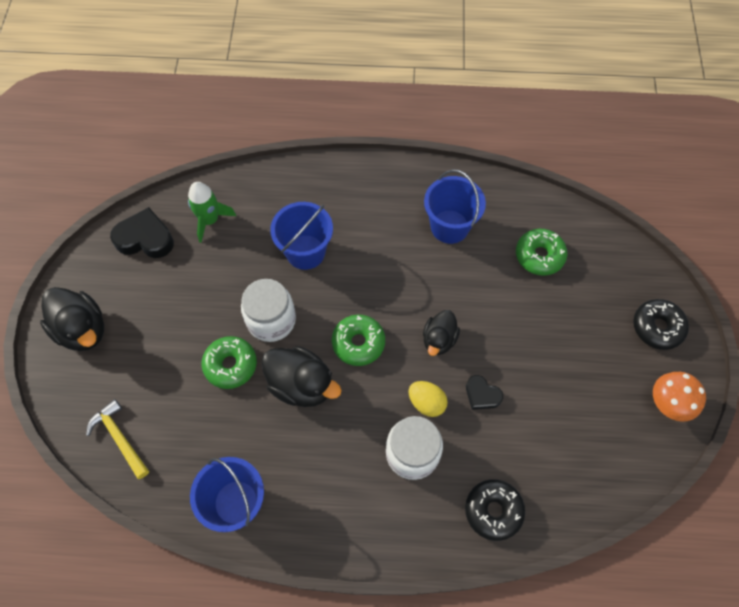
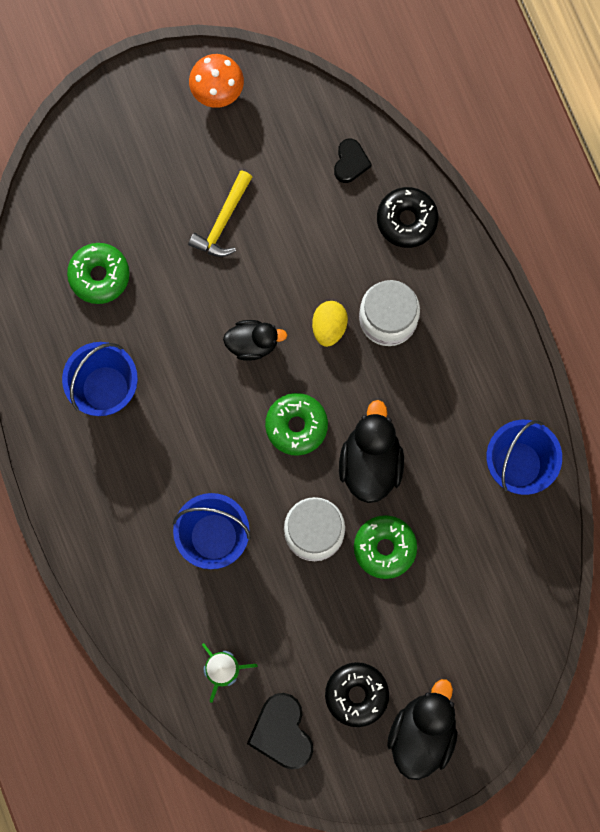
camera: 115 degrees left, 15 degrees up
(119, 438) = (514, 618): yellow hammer -> yellow hammer (223, 221)
(482, 395) = (294, 275): black heart -> black heart (350, 163)
(657, 327) = (133, 124): black donut -> black donut (356, 695)

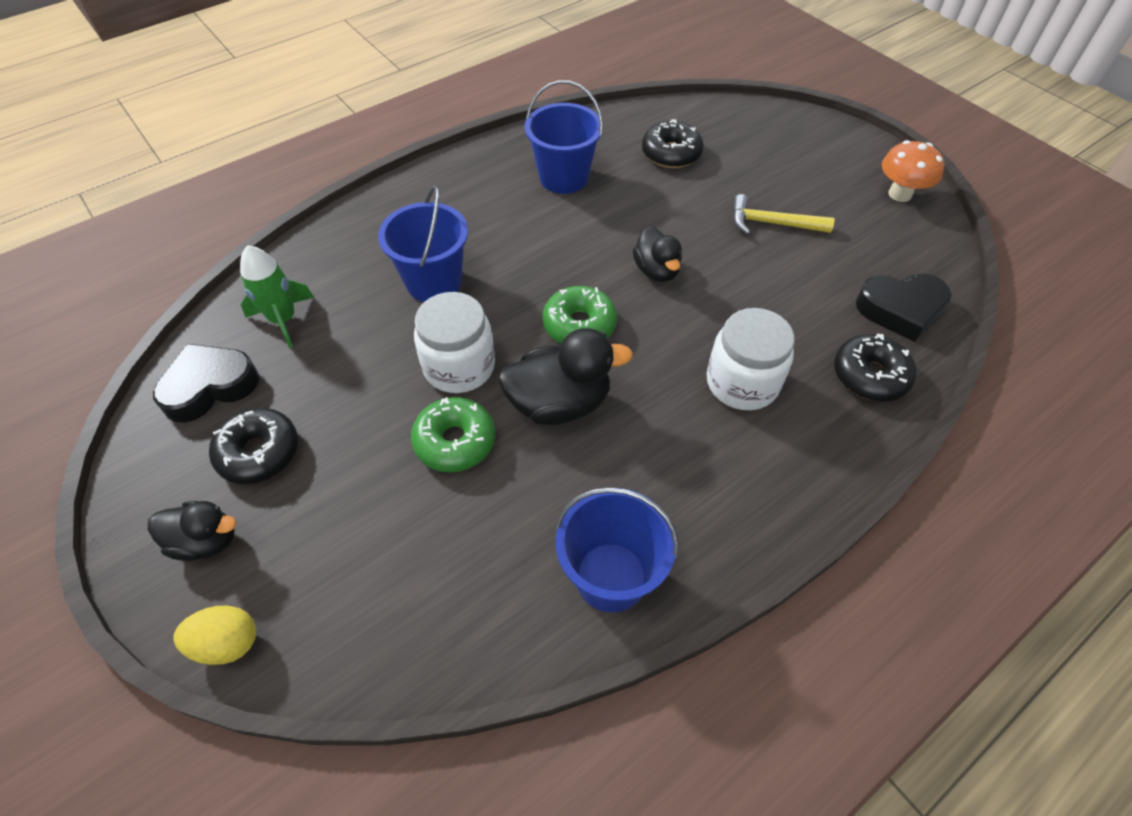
camera: 75 degrees right, 25 degrees down
(99, 275) = (671, 153): green donut -> black donut
(329, 327) = (705, 330): yellow egg -> yellow egg (227, 643)
(350, 163) = (900, 310): black heart -> black heart, size x1.68
(422, 733) = (206, 541): black duck -> black duck, size x0.64

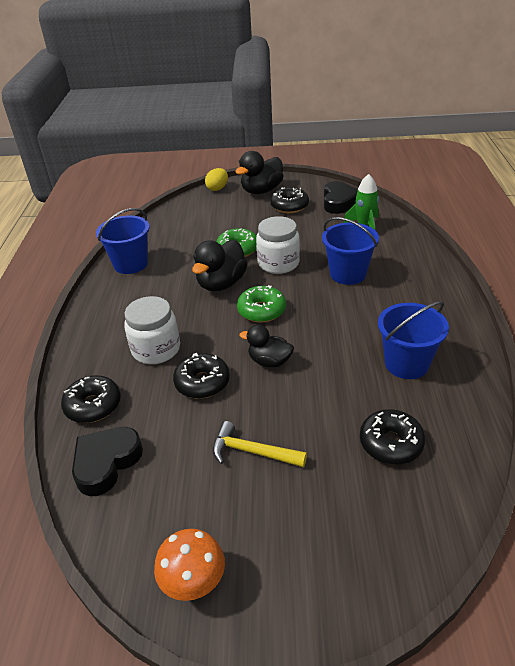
camera: 130 degrees right, 15 degrees down
(206, 541) = (261, 191): black duck -> black duck, size x1.57
(740, 305) = (202, 382): none -> black donut
(772, 223) = (252, 452): yellow hammer -> yellow hammer turned 120 degrees counterclockwise

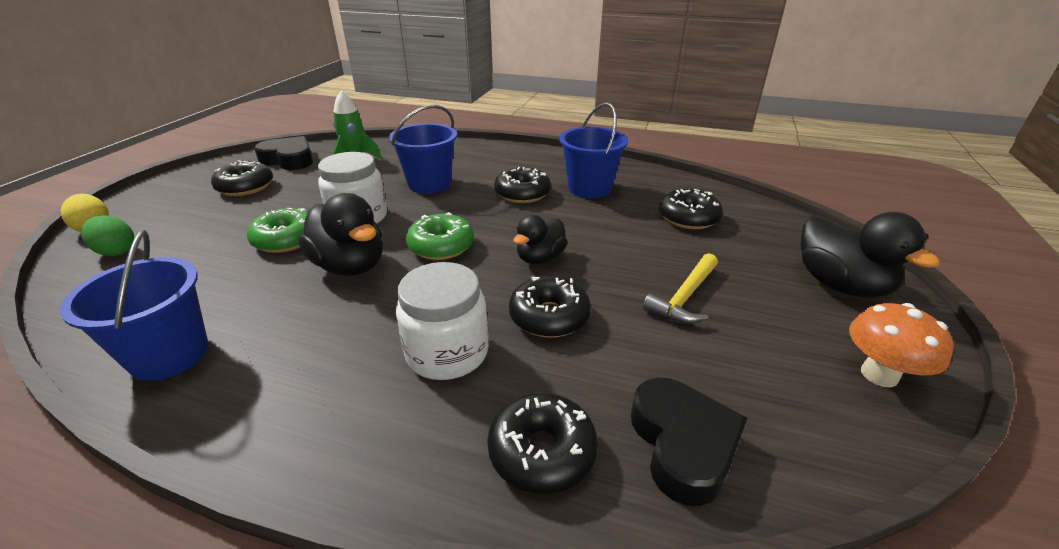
camera: 75 degrees left, 5 degrees down
(106, 463) = (682, 444): black heart -> black heart turned 150 degrees counterclockwise
(200, 206) = (116, 251): none -> green egg
(261, 191) = (172, 197): black duck -> black duck (840, 285)
(366, 326) = (522, 193): none -> black donut

